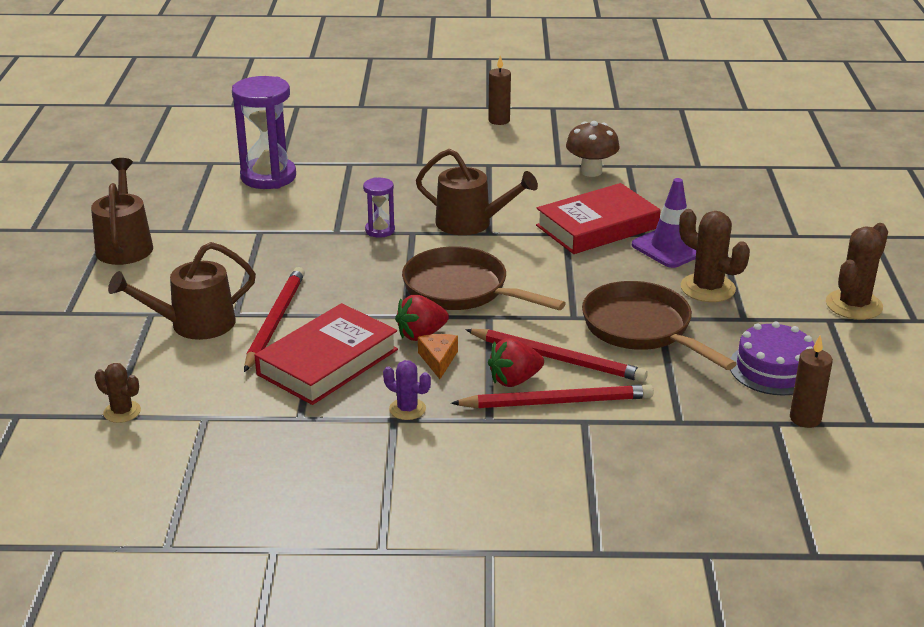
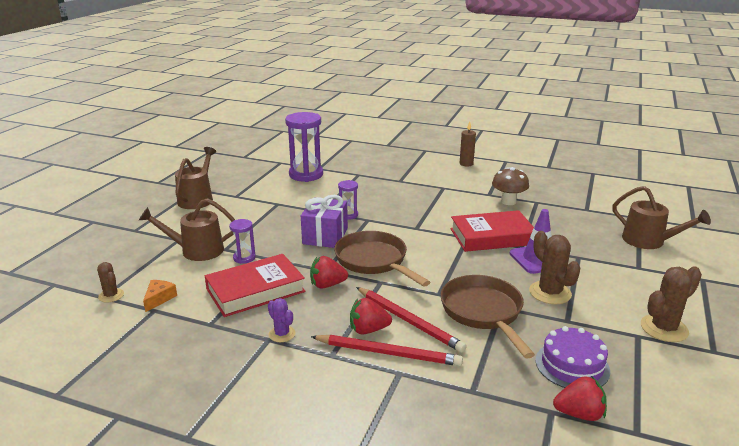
camera: 20 degrees right, 5 degrees down
(275, 321) = (244, 258): red pencil -> purple hourglass
(368, 268) = (325, 236): none -> purple gift
(438, 360) = (326, 304): orange cheese -> orange cheese (159, 298)
(470, 223) = (408, 220): brown watering can -> brown watering can (648, 241)
(805, 418) = (579, 414): brown candle -> red strawberry

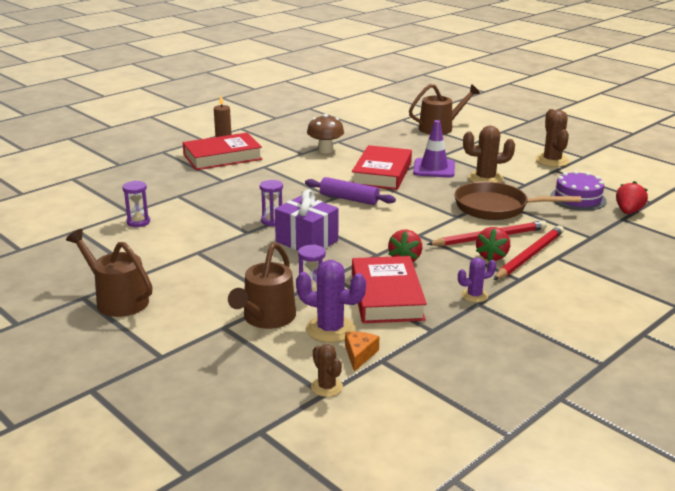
camera: 65 degrees left, 0 degrees up
(111, 295) = (326, 387): brown cactus -> brown cactus turned 75 degrees clockwise
(159, 298) = (359, 354): orange cheese -> orange cheese turned 60 degrees clockwise
(191, 278) = (330, 329): none -> purple cactus
(306, 175) = (138, 222): purple hourglass -> purple hourglass, size x0.50
(374, 261) = (379, 229): brown pan -> none
(420, 234) = (349, 199): none -> purple rolling pin
(441, 170) = (222, 157): none -> red book

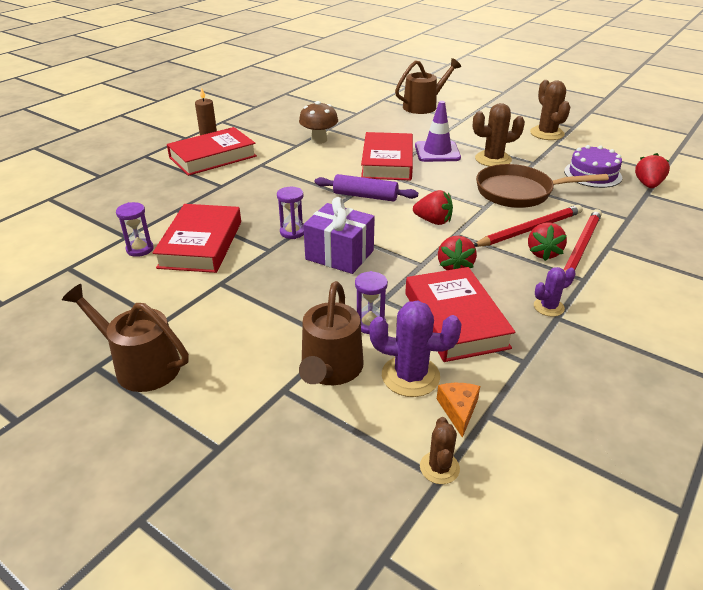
camera: 10 degrees left, 10 degrees up
(190, 223) = (201, 244): none -> red book
(326, 387) = (439, 468): brown cactus -> brown cactus turned 45 degrees clockwise
(403, 223) = (433, 221): none -> red strawberry

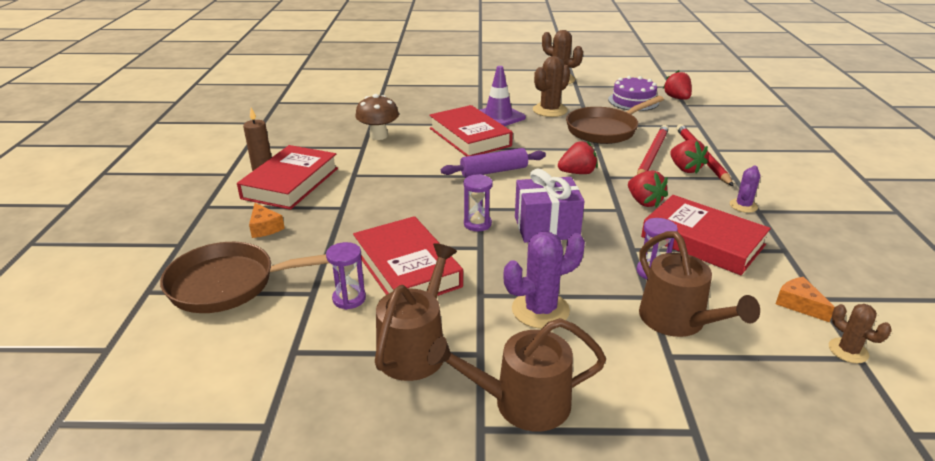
camera: 35 degrees left, 5 degrees down
(91, 211) = (230, 284): none -> brown pan
(157, 182) = (265, 227): none -> orange cheese
(410, 376) = (736, 296): purple cactus -> purple cactus (540, 310)
(423, 106) = (430, 82): brown watering can -> brown watering can (415, 348)

